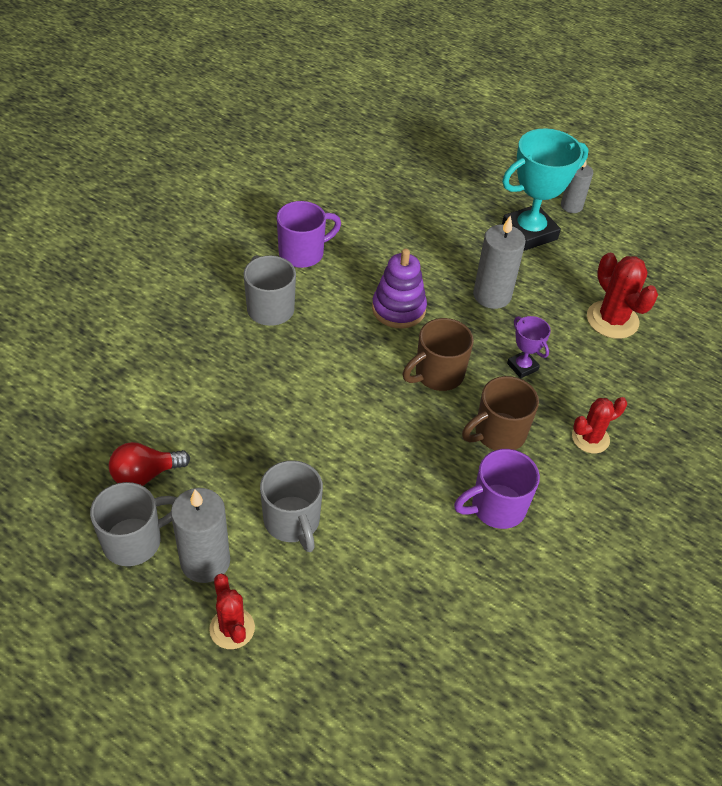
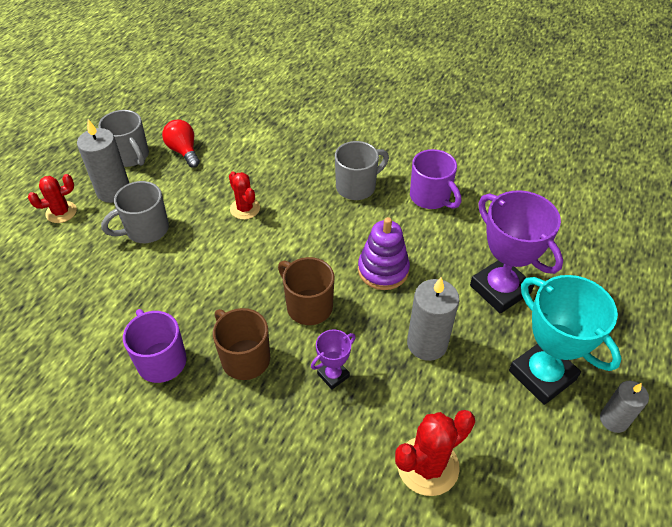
camera: 85 degrees right, 0 degrees up
(435, 234) = (500, 289): none -> purple trophy
(590, 438) = (248, 440): red cactus -> red cactus (245, 208)

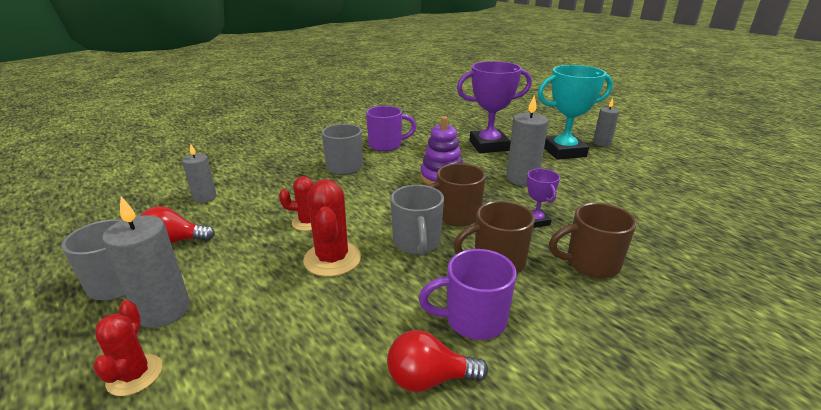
camera: 65 degrees left, 20 degrees down
(95, 351) = (429, 379): none -> red light bulb
(146, 230) = (265, 294): grey mug -> grey mug (417, 243)
(249, 130) = (205, 198): none -> grey candle
(274, 435) = (590, 264): none -> brown mug
(428, 466) = (629, 203): red cactus -> red cactus (332, 259)

